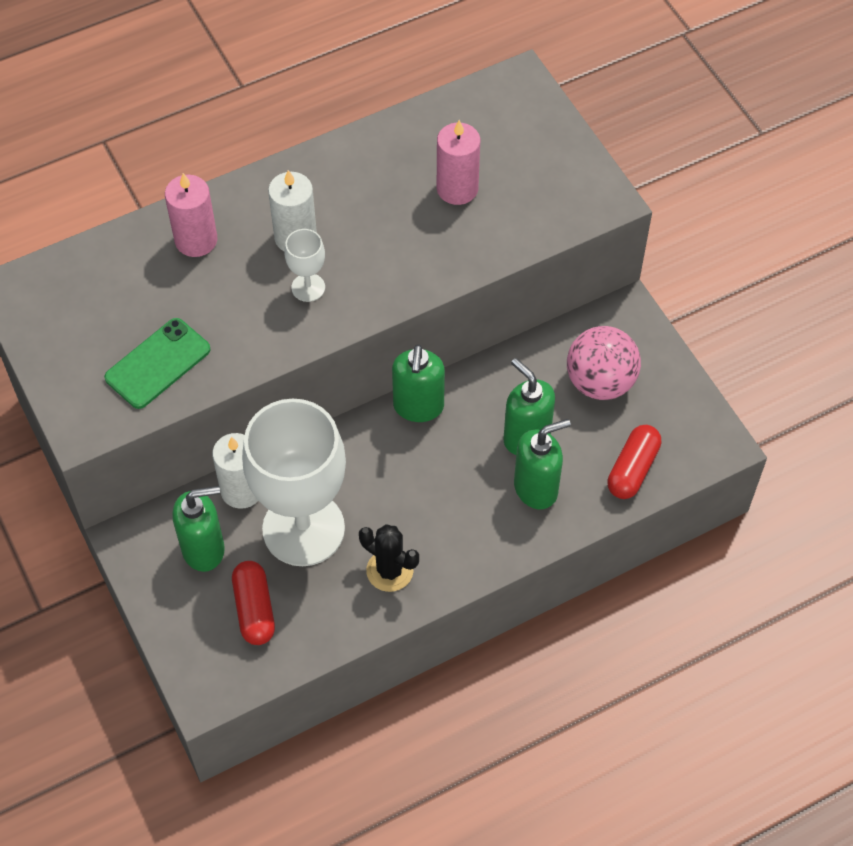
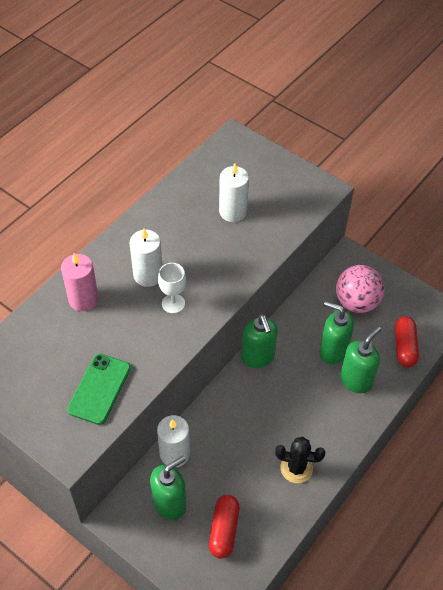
camera: 25 degrees left, 5 degrees down
(254, 609) = (224, 530): red capsule -> red capsule turned 45 degrees clockwise
(303, 529) = (227, 463): white goblet -> none
(457, 188) = (233, 212): pink candle -> white candle

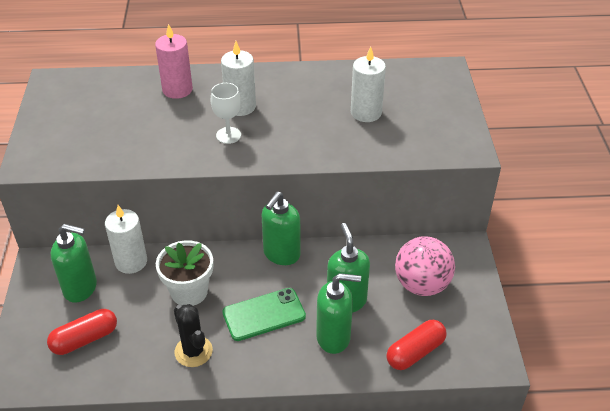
camera: 50 degrees right, 10 degrees down
(99, 389) = (101, 145): green phone -> green phone (264, 314)
(240, 435) = (189, 292): none -> white flower pot

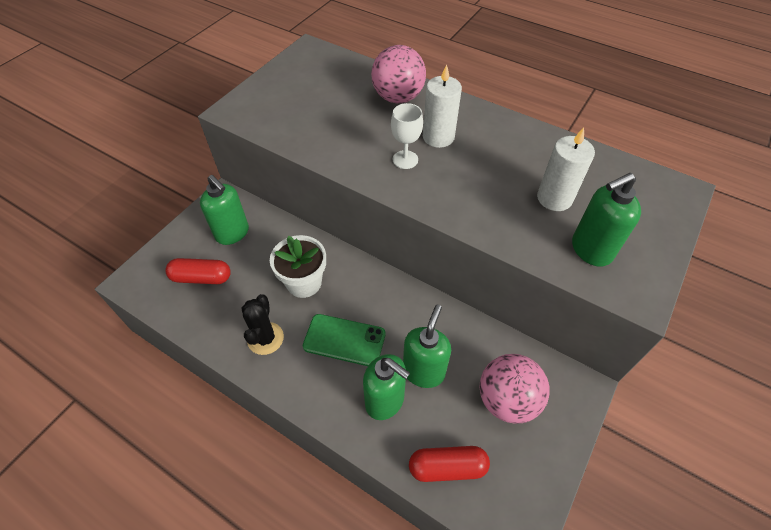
camera: 35 degrees right, 10 degrees up
(131, 262) = (283, 231): white candle -> none
(177, 90) = (398, 97): pink candle -> pink ball
(281, 254) = (402, 292): green soap dispenser -> green soap dispenser (590, 250)

